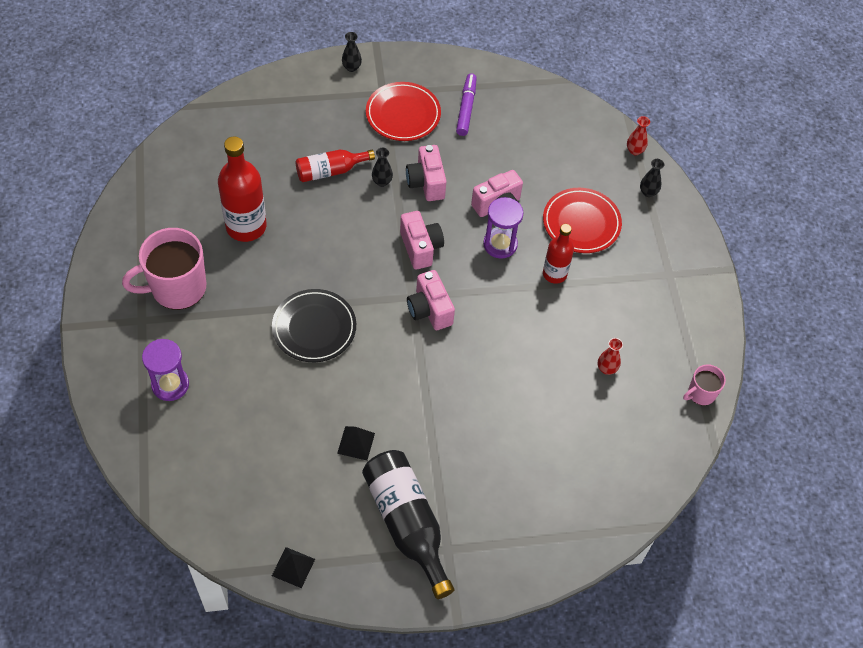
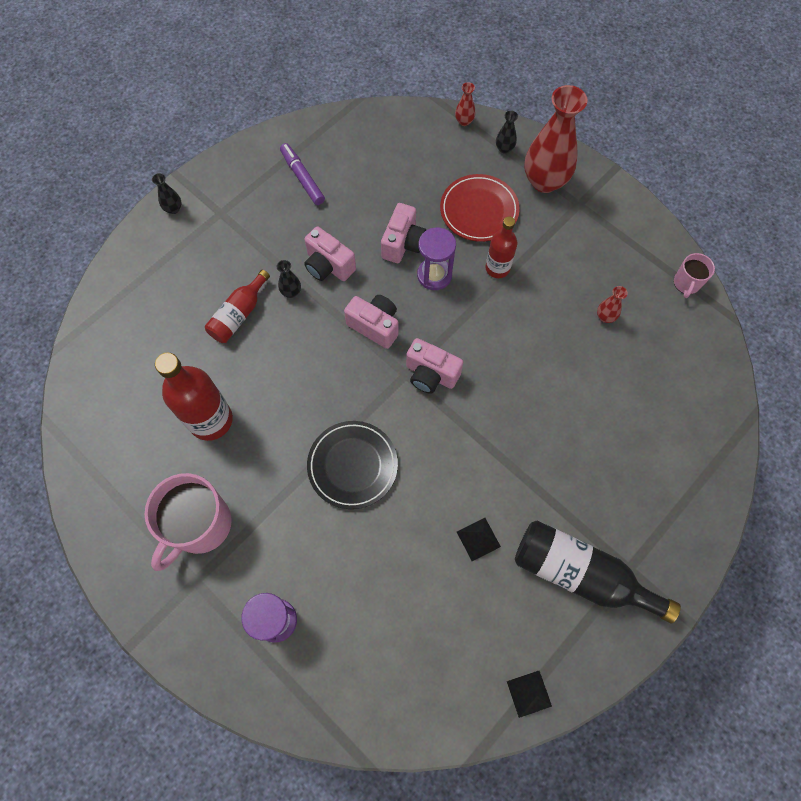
camera: 35 degrees left, 10 degrees up
(403, 114) = (255, 220): red plate -> none
(657, 238) = (544, 181): none -> red vase

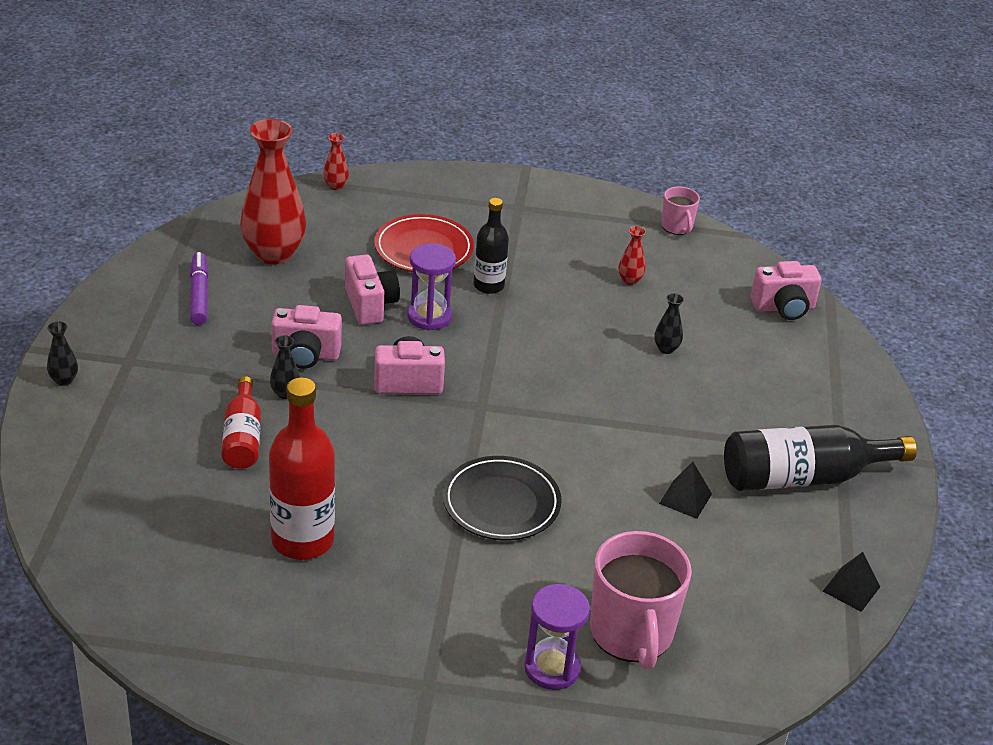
camera: 40 degrees left, 30 degrees down
(200, 525) = (384, 634): pink mug -> pink mug (631, 633)
(302, 178) = (199, 295): purple marker -> purple marker turned 60 degrees clockwise
(431, 374) = (507, 395): pink camera -> pink camera (783, 308)
(497, 268) = (488, 285): red bottle -> black bottle
(504, 148) = (400, 192): black vase -> black vase (666, 349)
(544, 181) = (467, 202): red vase -> red vase (274, 254)

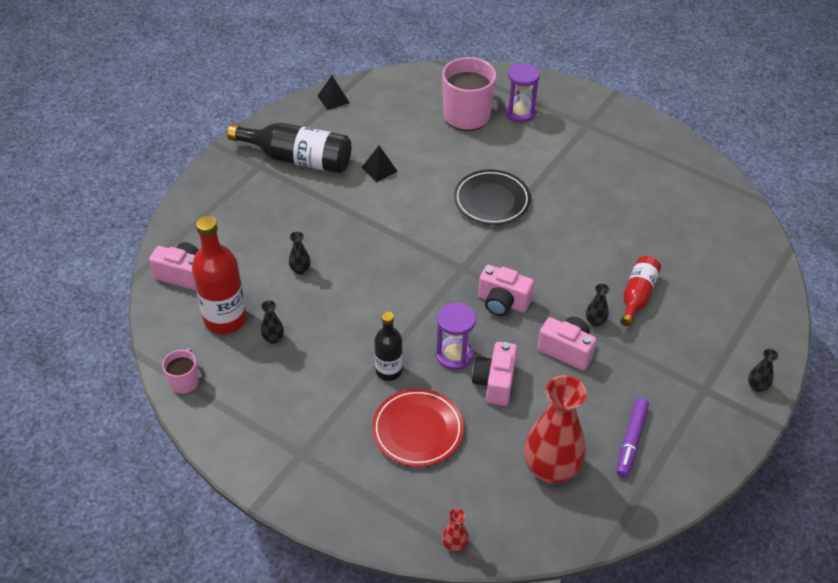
camera: 150 degrees left, 10 degrees up
(302, 540) = (623, 215): red bottle -> red bottle (225, 319)
(630, 280) = (273, 339): red vase -> black vase

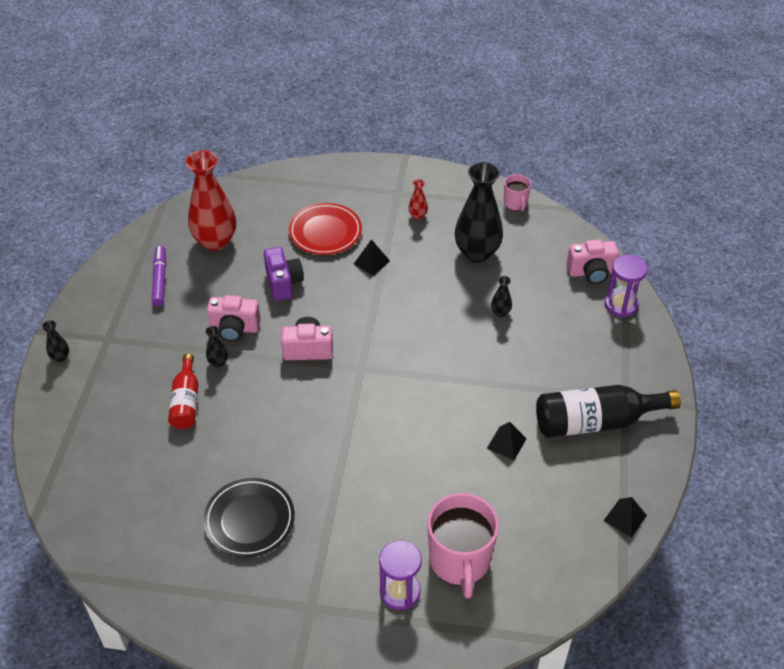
camera: 155 degrees right, 0 degrees up
(225, 319) = (526, 253): red bottle -> none
(273, 339) = (477, 253): black vase -> black vase, size x2.38
(388, 371) = (371, 262): black bottle -> black pyramid
(454, 355) = (326, 291): purple hourglass -> purple hourglass (621, 305)
(454, 545) = (263, 179): red vase -> red vase (417, 215)
(491, 200) = (370, 452): black plate -> black plate (249, 520)
(495, 383) = (283, 283): pink camera -> purple camera

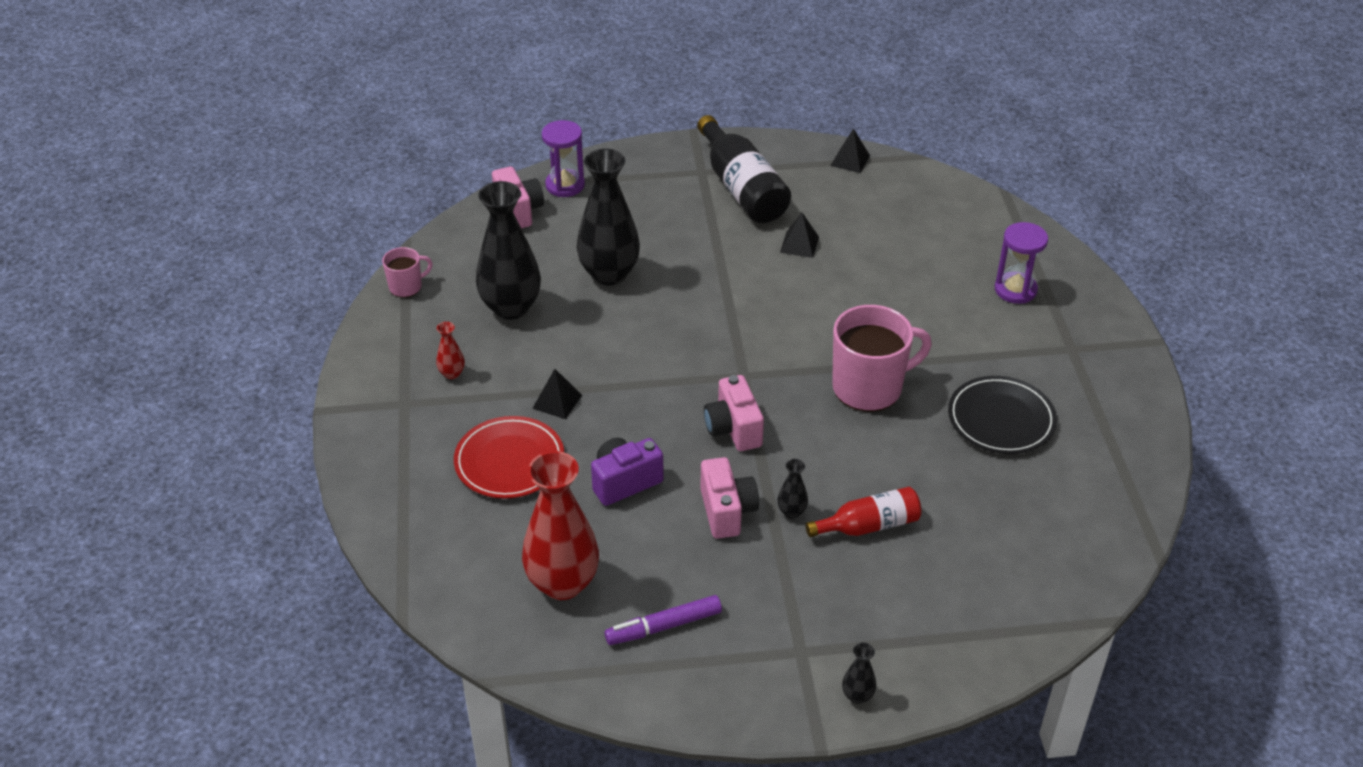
camera: 105 degrees left, 5 degrees down
(460, 561) = (957, 256): pink mug -> pink mug (869, 387)
(500, 312) = (609, 274): black vase -> black vase, size x2.38

